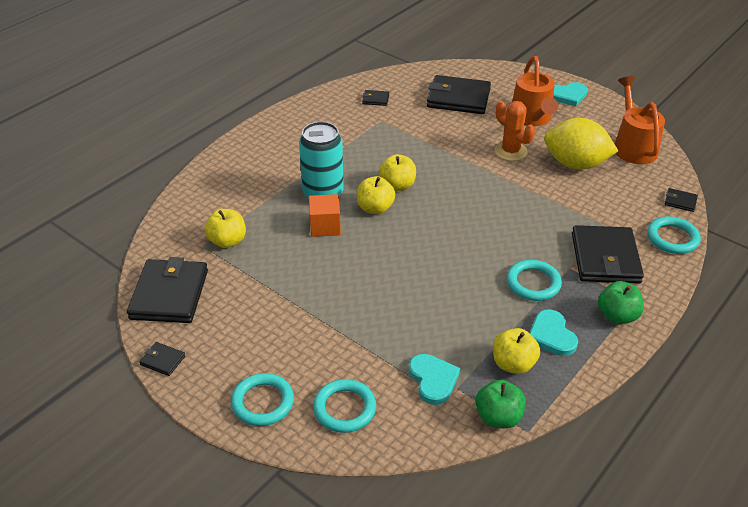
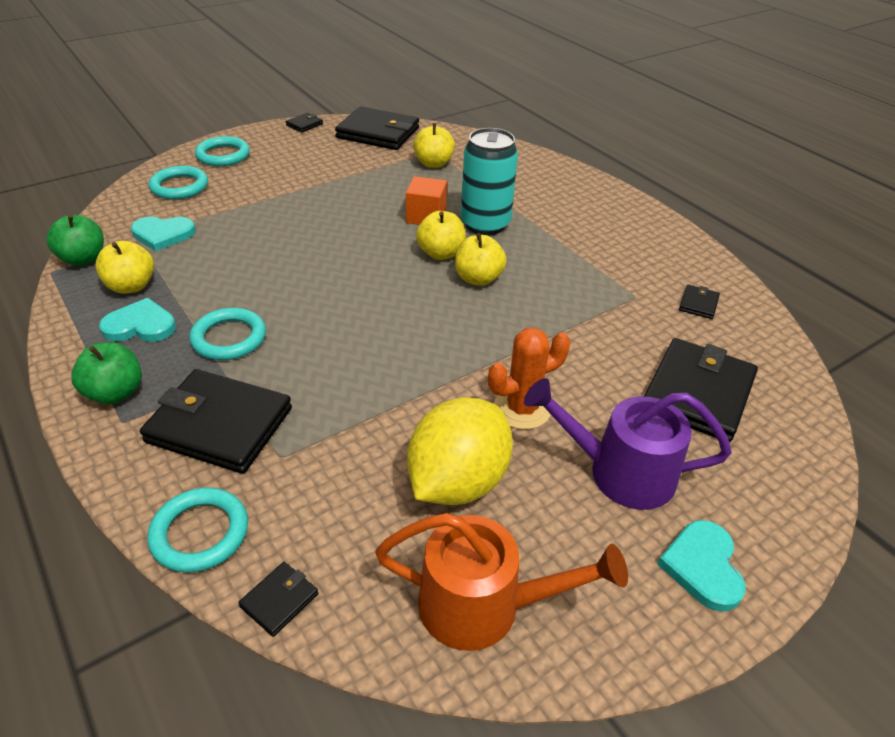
camera: 105 degrees right, 0 degrees up
(532, 118) = (619, 472): orange watering can -> purple watering can

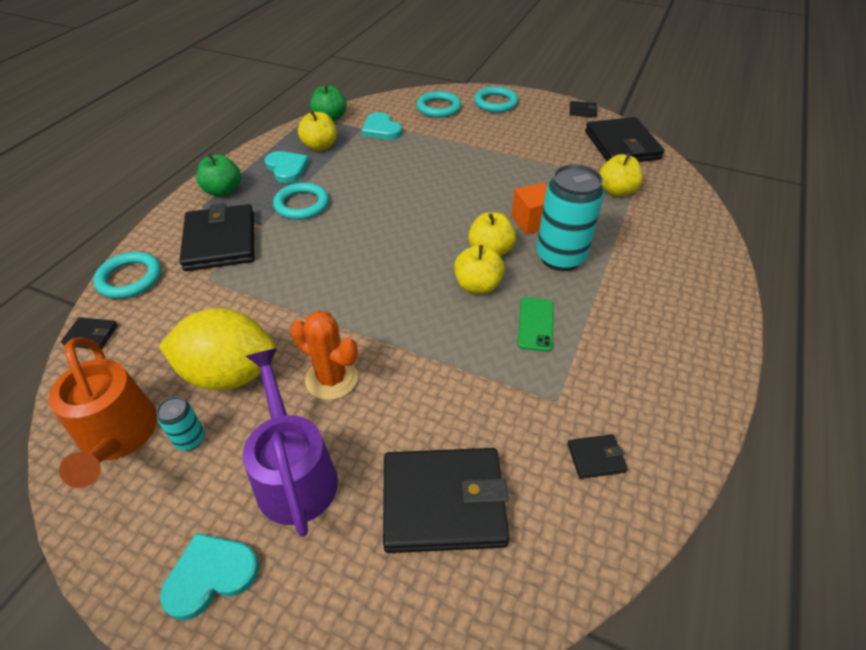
camera: 60 degrees right, 5 degrees up
(529, 540) = (190, 439): none -> turquoise can
(550, 270) = (535, 324): none -> green phone

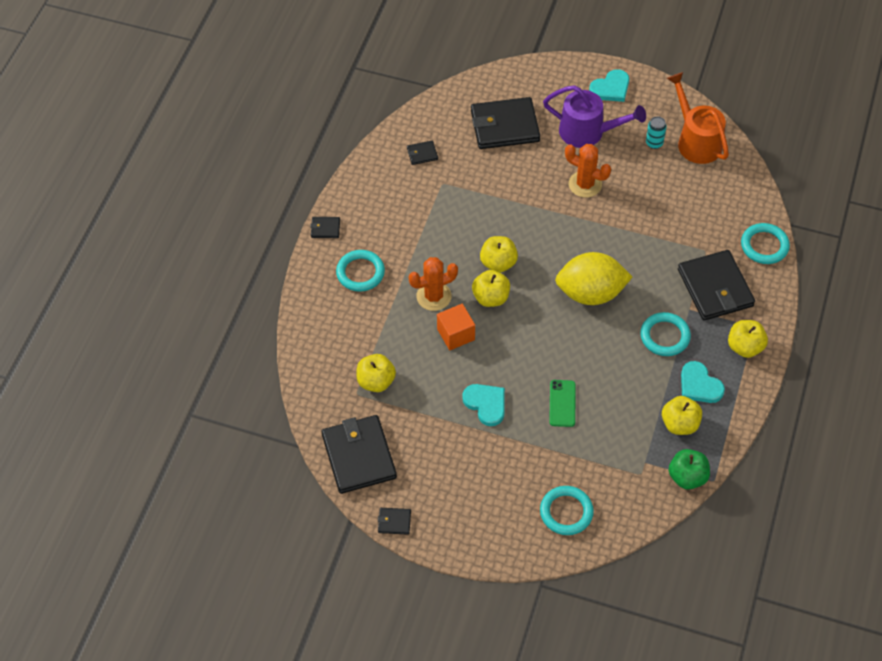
camera: 175 degrees right, 10 degrees up
(91, 335) = (758, 199): black wallet -> black wallet (325, 228)
(223, 191) = (745, 347): green apple -> yellow apple
(229, 374) = (651, 182): yellow lemon -> yellow lemon (591, 293)
(294, 473) = (588, 132): purple watering can -> purple watering can turned 45 degrees counterclockwise
(381, 129) = (623, 461): turquoise heart -> turquoise heart (486, 404)
(495, 103) = (499, 530): turquoise ring -> turquoise ring (360, 273)
(535, 324) = (455, 234): green phone -> green phone (562, 403)
(560, 257) = (434, 296): turquoise can -> orange cactus

